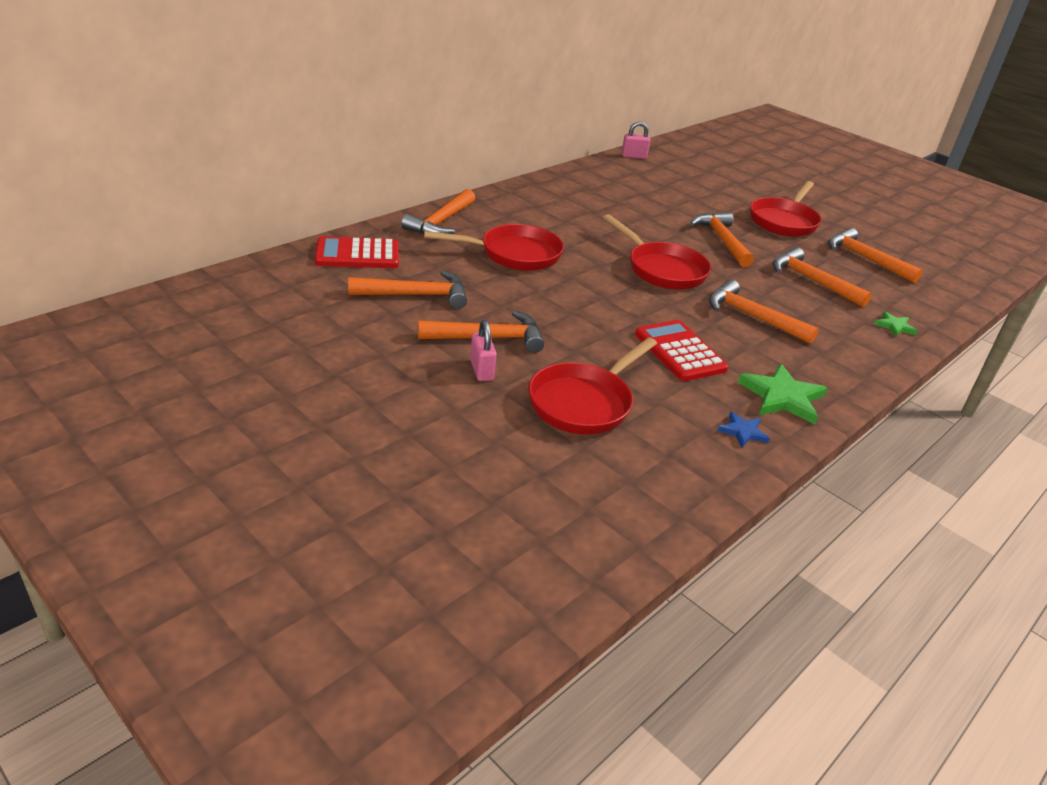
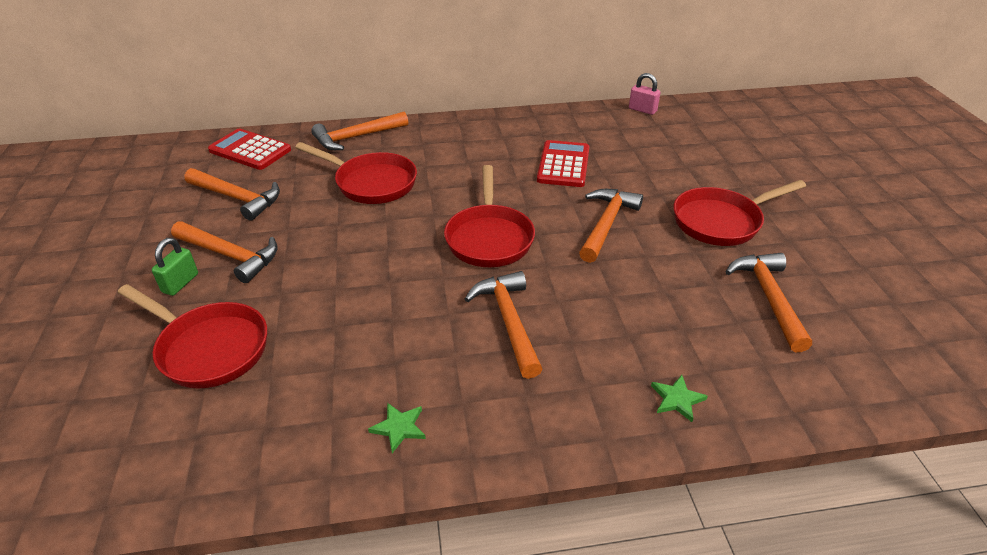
camera: 40 degrees right, 5 degrees up
(481, 370) = (180, 283): pink padlock -> green padlock
(584, 402) = (208, 348): red pan -> red pan turned 135 degrees counterclockwise
(680, 351) = (372, 331): red calculator -> red calculator (563, 165)
(743, 431) = (298, 447): blue star -> none
(782, 397) = (399, 428): green star -> green star, size x0.54
(812, 281) = (649, 303): orange hammer -> none

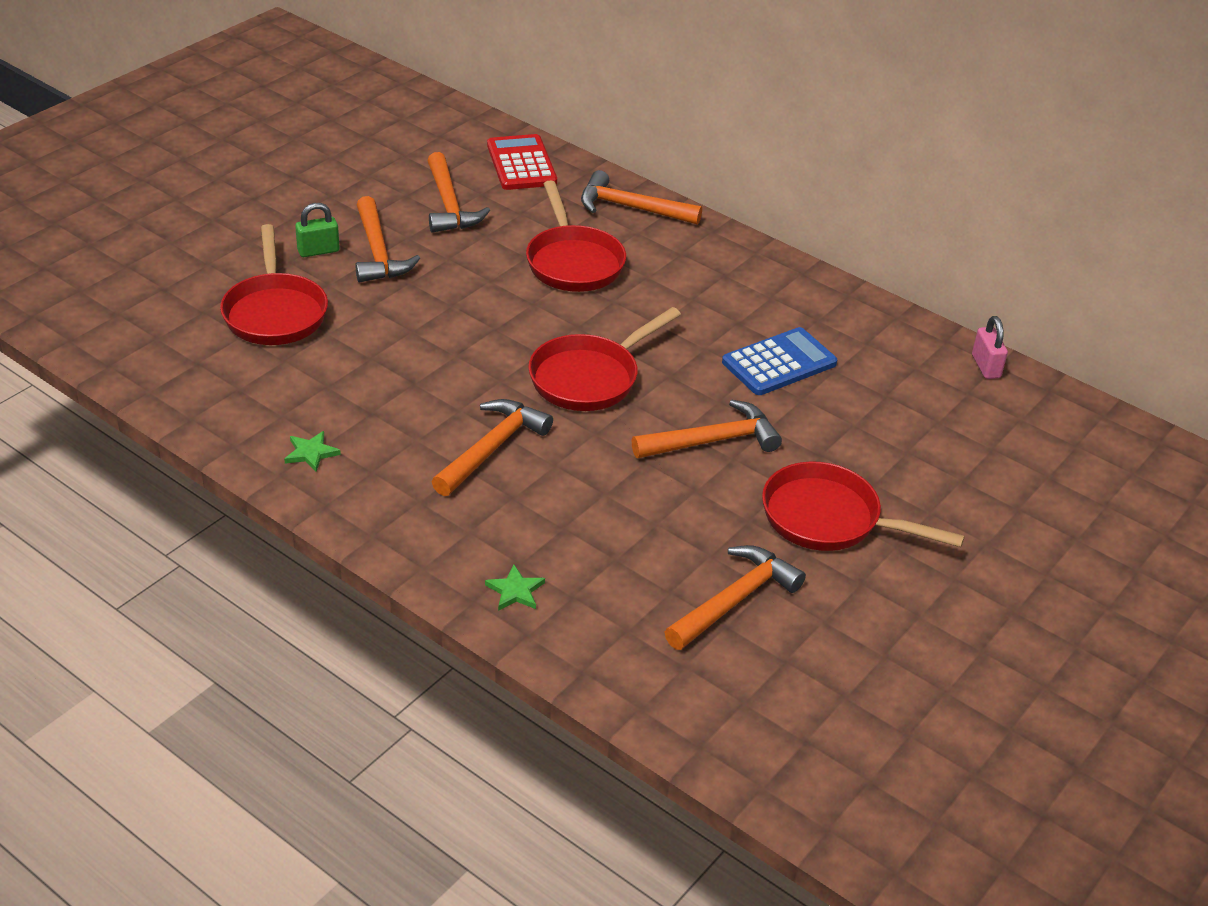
camera: 45 degrees right, 0 degrees up
(563, 165) = (779, 363): red calculator -> blue calculator

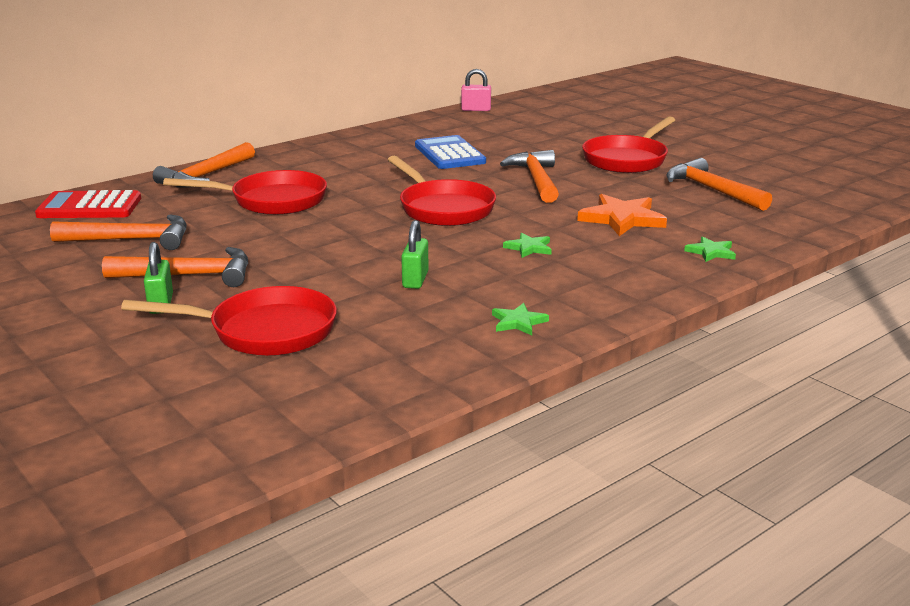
camera: 75 degrees left, 15 degrees down
(394, 380) = (415, 280): none -> green padlock
(492, 448) = (529, 248): orange hammer -> green star
(600, 517) = (622, 219): none -> orange star

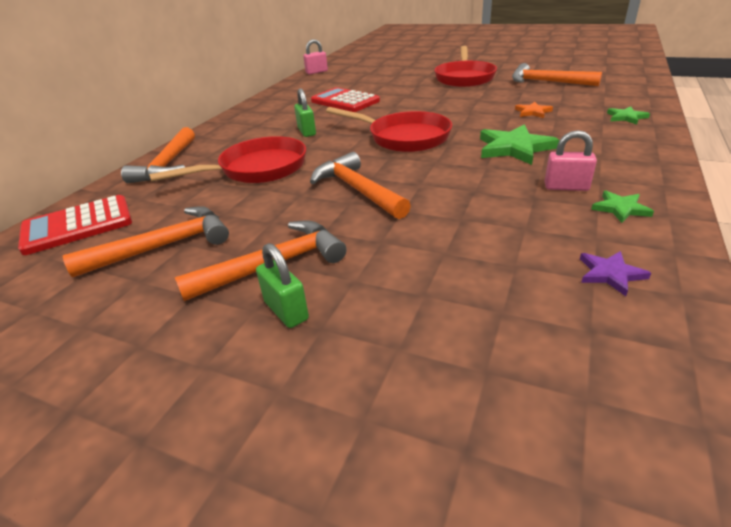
camera: 25 degrees left, 10 degrees up
(264, 331) = (437, 302): red pan -> none
(414, 357) = (610, 274): none -> purple star
(415, 280) = (481, 199): green padlock -> green padlock (306, 132)
(449, 154) = (345, 101): blue calculator -> red calculator
(507, 293) = (566, 187): none -> pink padlock
(529, 248) = (514, 148): green star -> green star, size x1.85
(536, 180) = (432, 102): orange hammer -> orange hammer (357, 190)
(622, 219) = (532, 112): orange star -> orange star, size x0.54

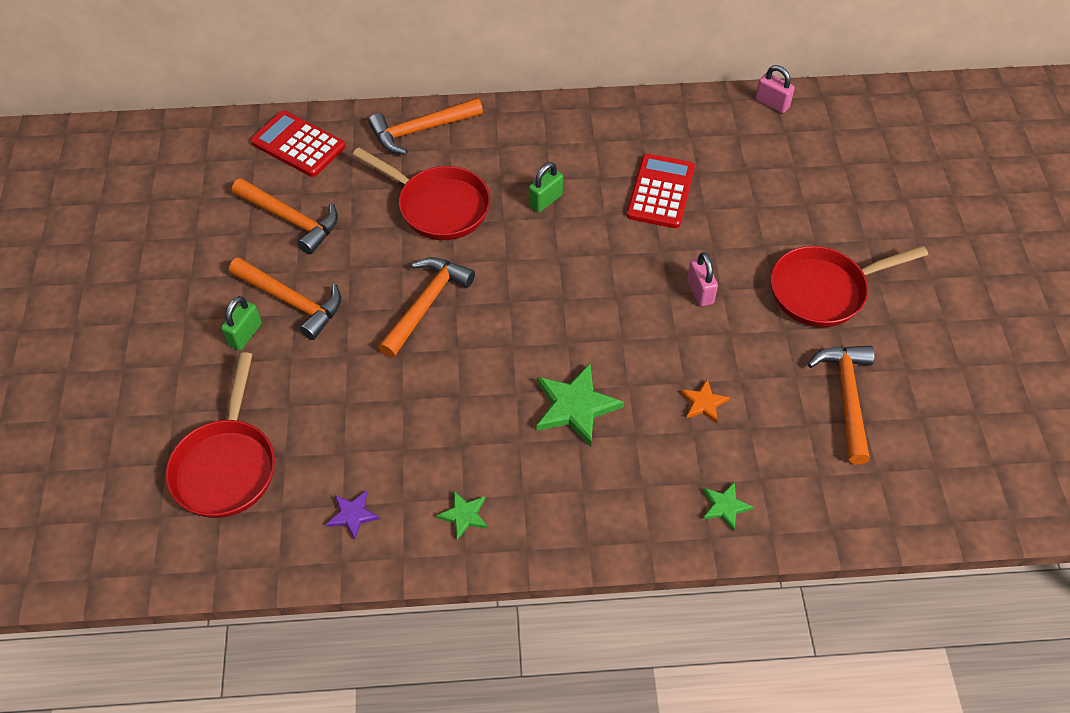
camera: 60 degrees right, 20 degrees up
(404, 137) = (565, 296): red pan -> red pan (226, 466)
(566, 187) = (493, 467): pink padlock -> pink padlock (700, 291)

